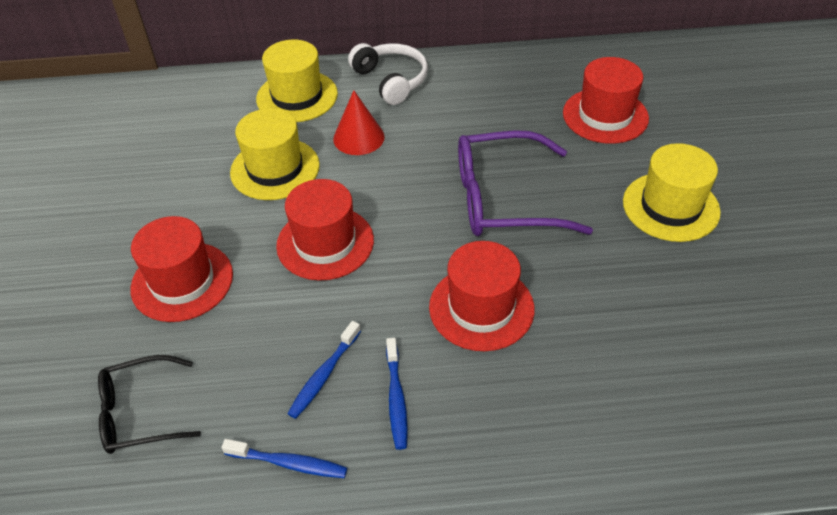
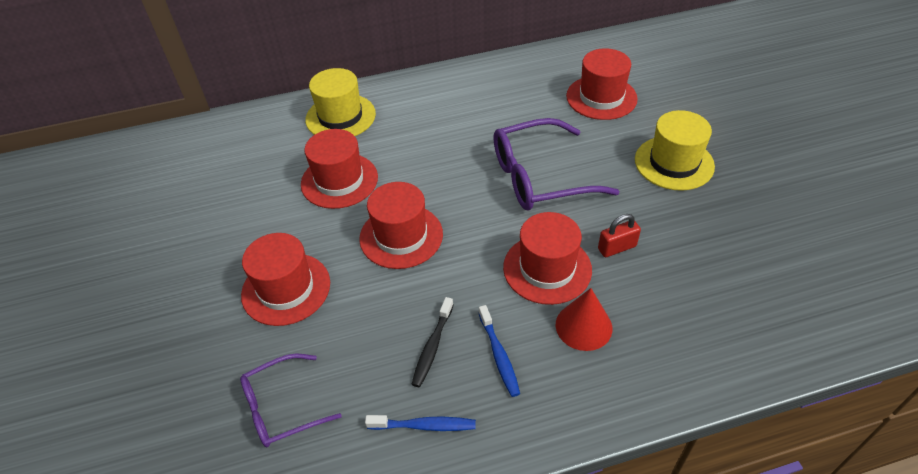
camera: 10 degrees left, 0 degrees up
(140, 413) = (281, 407): black glasses -> purple glasses
(275, 169) = (339, 180): yellow hat -> red hat
(324, 375) = (432, 347): blue toothbrush -> black toothbrush
(358, 138) = (404, 144): red cone -> red cone (583, 326)
(391, 80) = (417, 92): white headphones -> none
(571, 297) = (617, 248): none -> red padlock

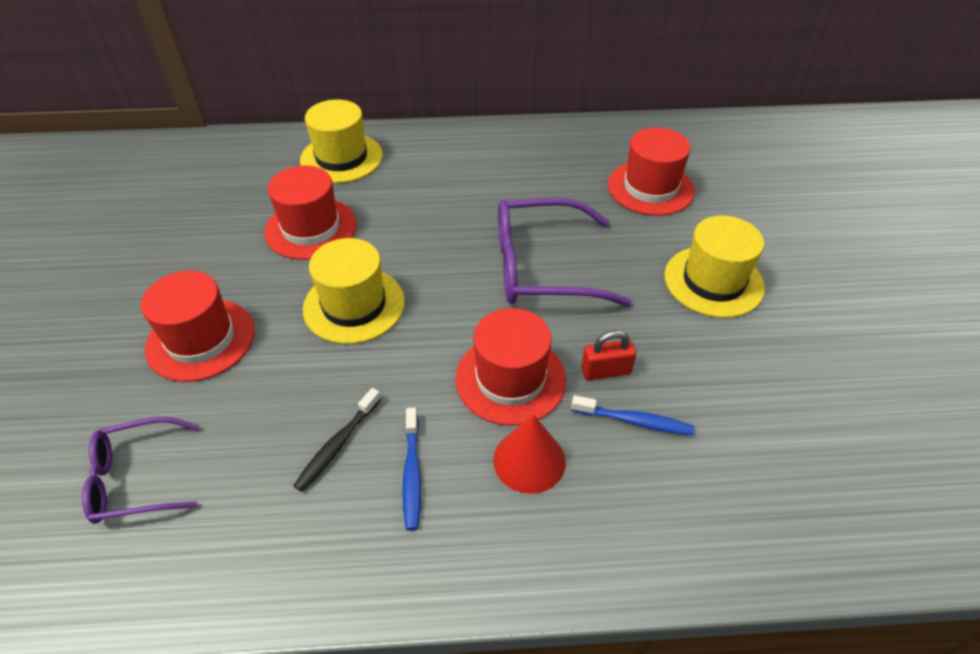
camera: 10 degrees right, 0 degrees up
(401, 236) = (354, 305): red hat -> yellow hat
(424, 425) = (289, 541): blue toothbrush -> blue toothbrush (634, 421)

